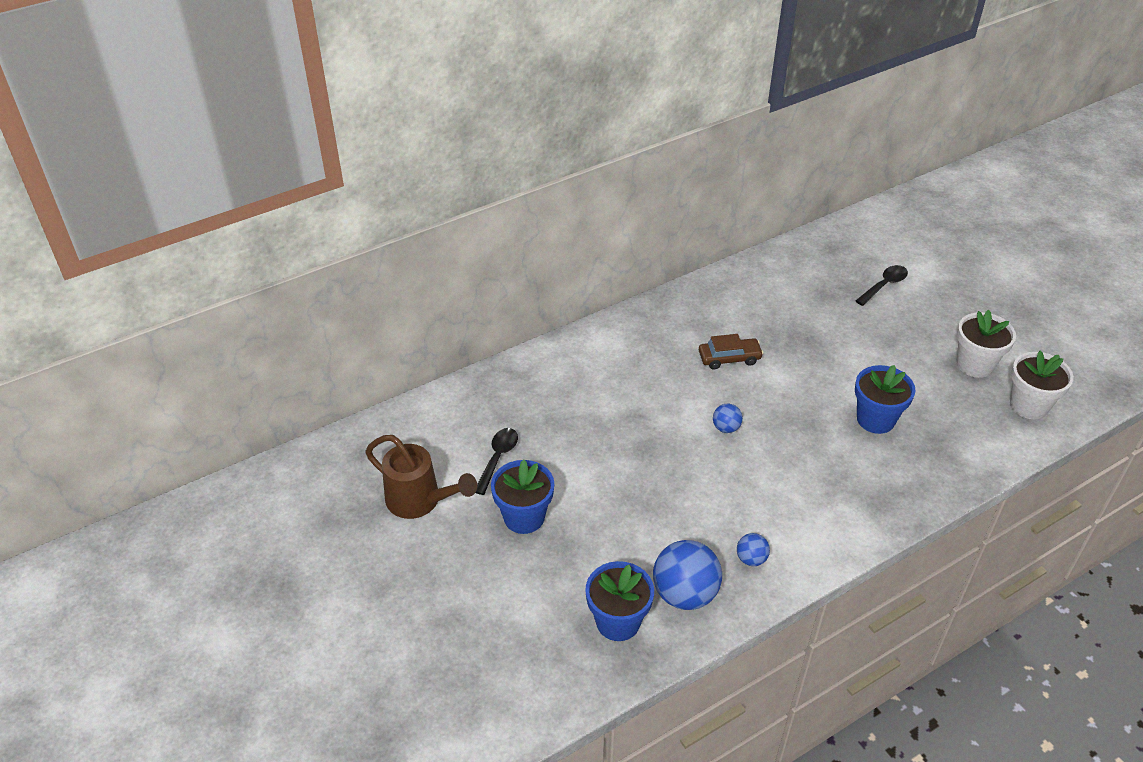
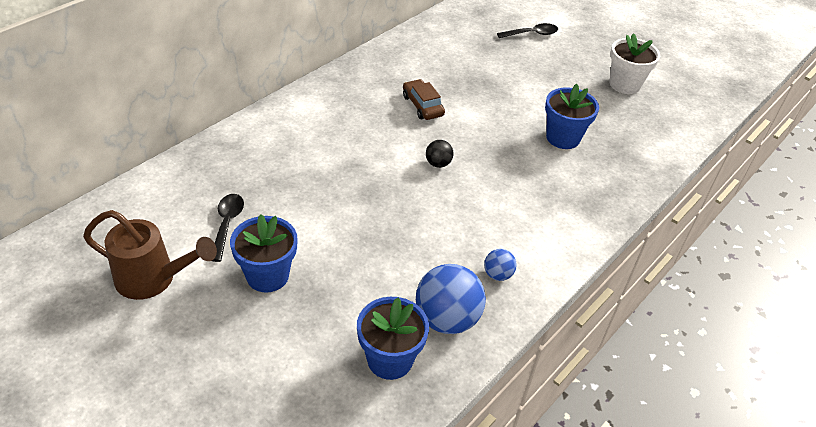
camera: 20 degrees left, 0 degrees up
(726, 428) = (438, 164): blue ball -> black ball
(729, 358) = (422, 106): brown car -> brown car turned 90 degrees counterclockwise
(884, 285) = (531, 34): black spoon -> black spoon turned 45 degrees clockwise
(1028, 405) = (677, 110): white flower pot -> none

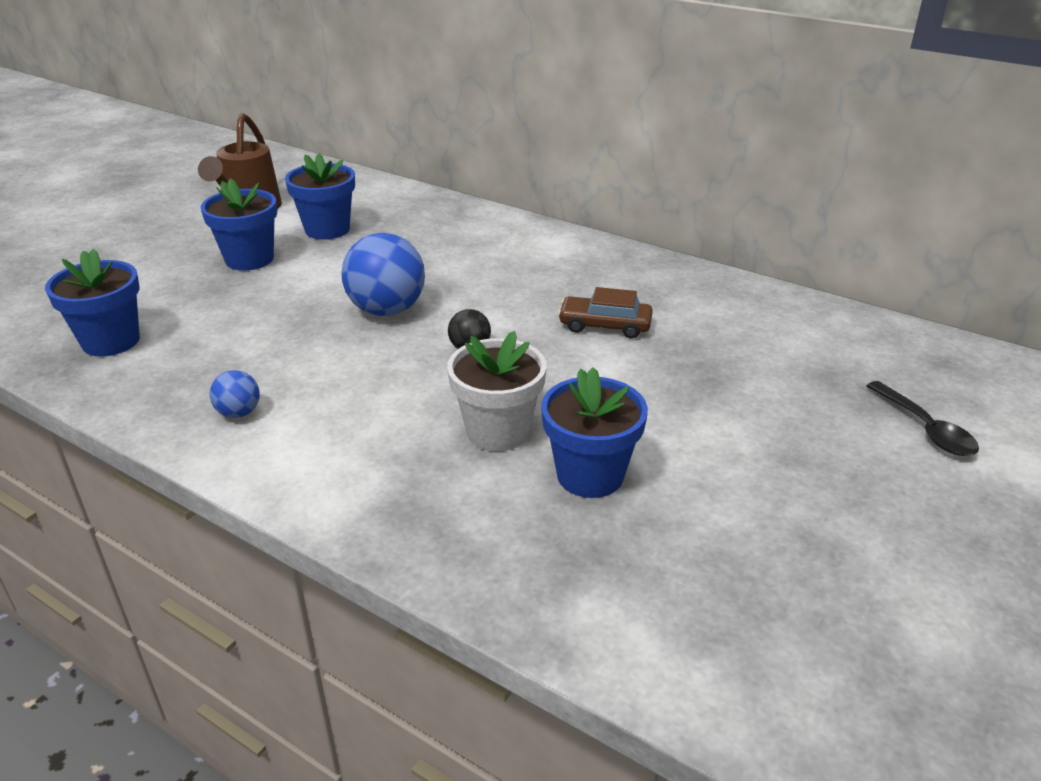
camera: 85 degrees right, 10 degrees down
(227, 224) = (327, 229): black spoon -> blue flower pot
(422, 106) = (605, 325): brown car -> brown car turned 135 degrees counterclockwise
(447, 319) = (164, 375): blue ball -> blue ball (387, 310)
(624, 84) = (841, 574): white flower pot -> white flower pot (498, 431)

